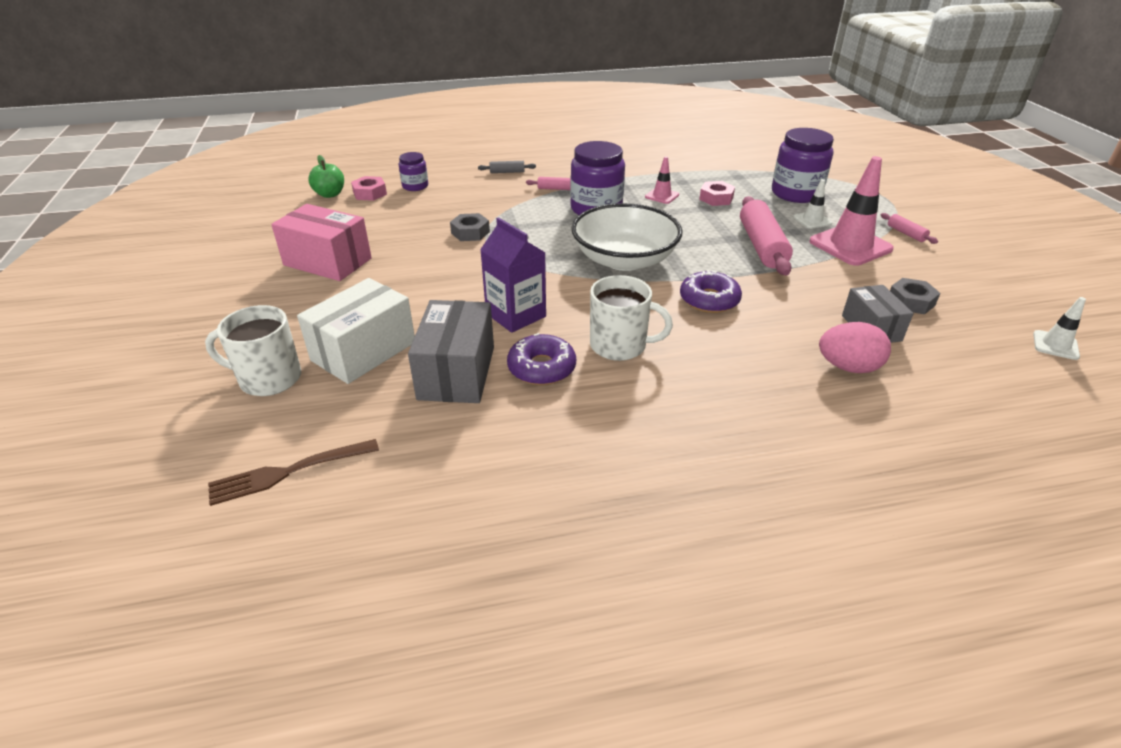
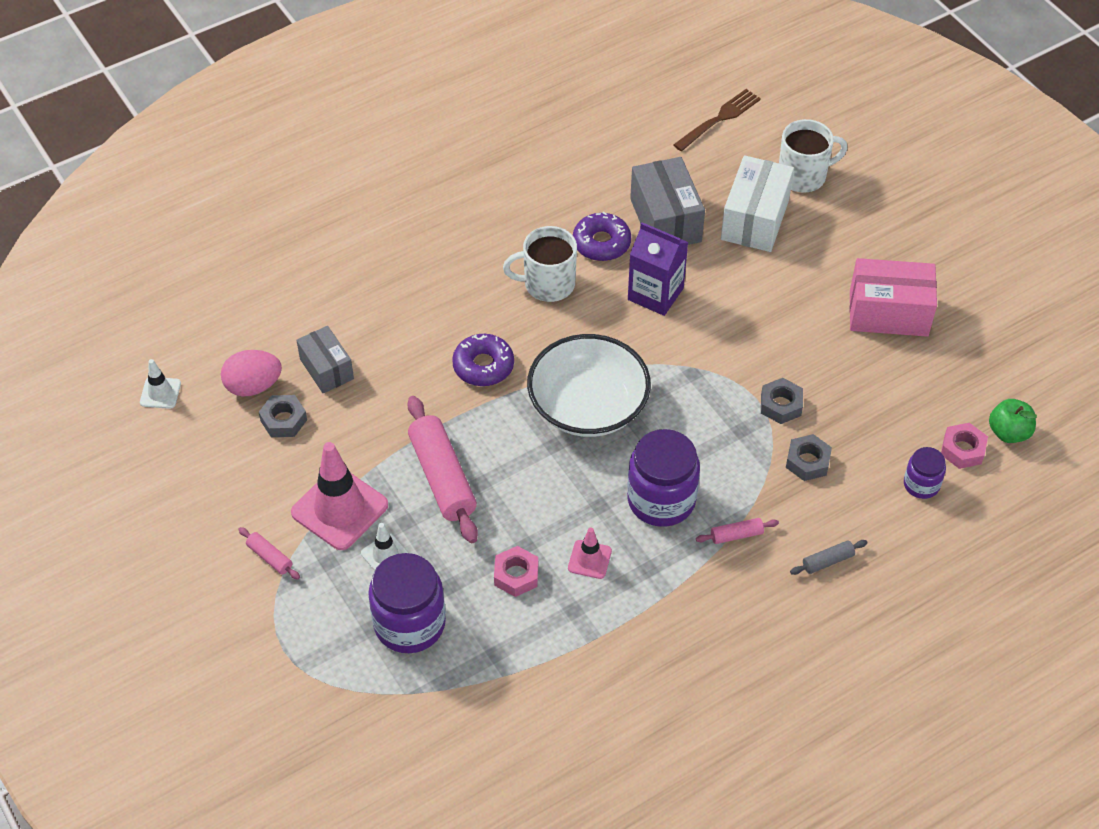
camera: 160 degrees right, 15 degrees up
(479, 206) = (807, 462): none -> grey nut
(848, 367) = (350, 313): pink egg -> pink egg (253, 386)

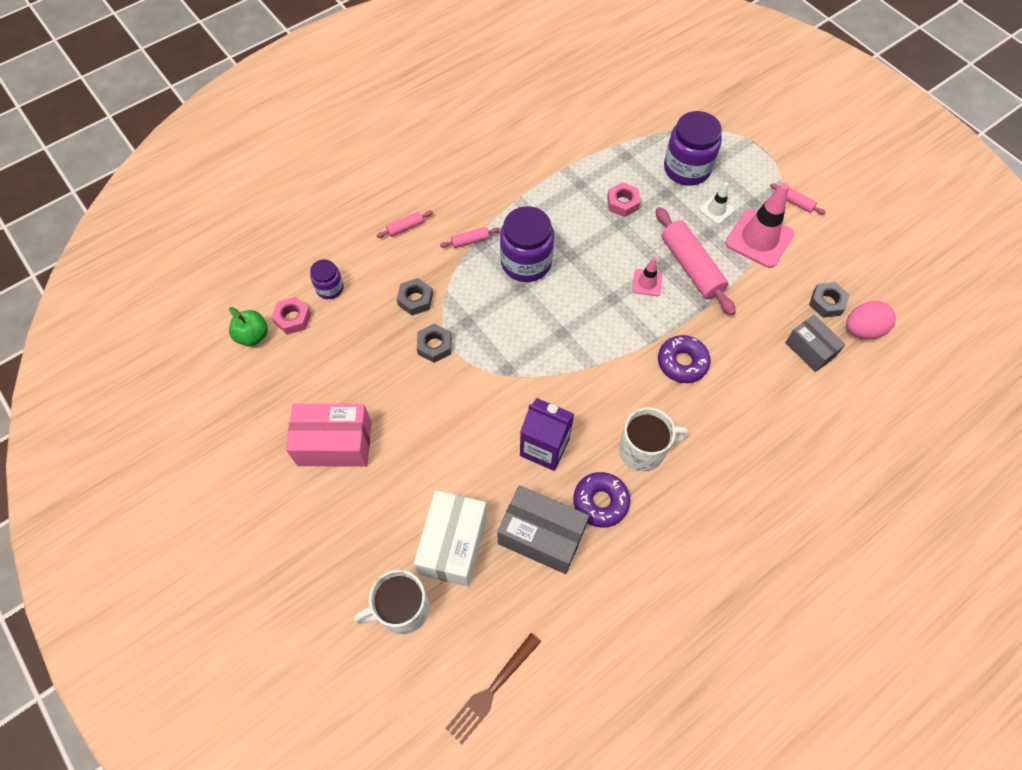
camera: 175 degrees right, 10 degrees up
(160, 393) = (933, 318): white traffic cone -> none
(588, 406) = (590, 333): white bowl -> none
(589, 559) = (573, 217): pink traffic cone -> pink traffic cone (647, 283)
(665, 220) = (541, 536): grey box -> grey box turned 45 degrees counterclockwise
(828, 561) = (405, 227): grey rolling pin -> pink rolling pin

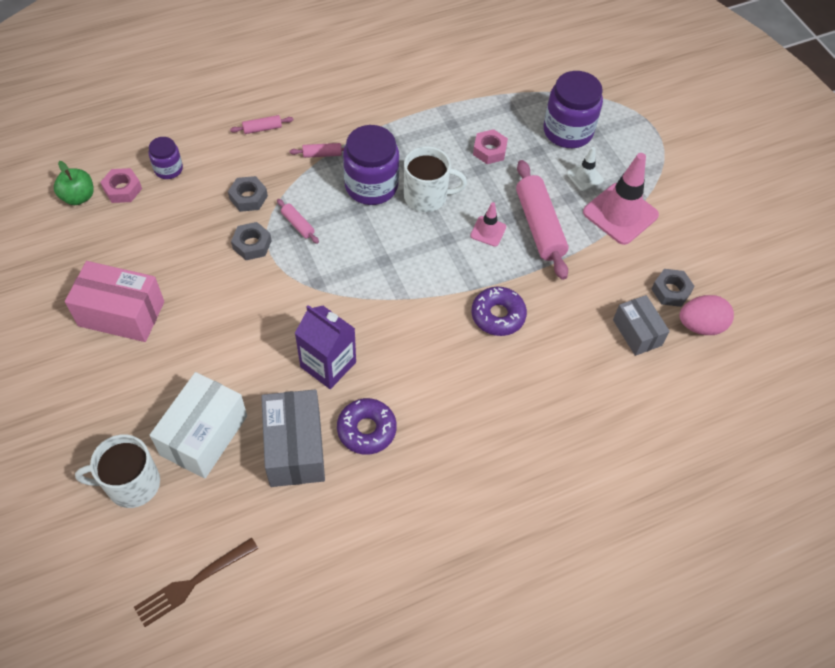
camera: 10 degrees right, 5 degrees down
(541, 536) = (295, 448): grey box -> grey box turned 45 degrees clockwise
(643, 450) = (428, 390): white mug -> white mug (427, 196)
(795, 202) = (671, 187): pink rolling pin -> pink rolling pin (298, 224)

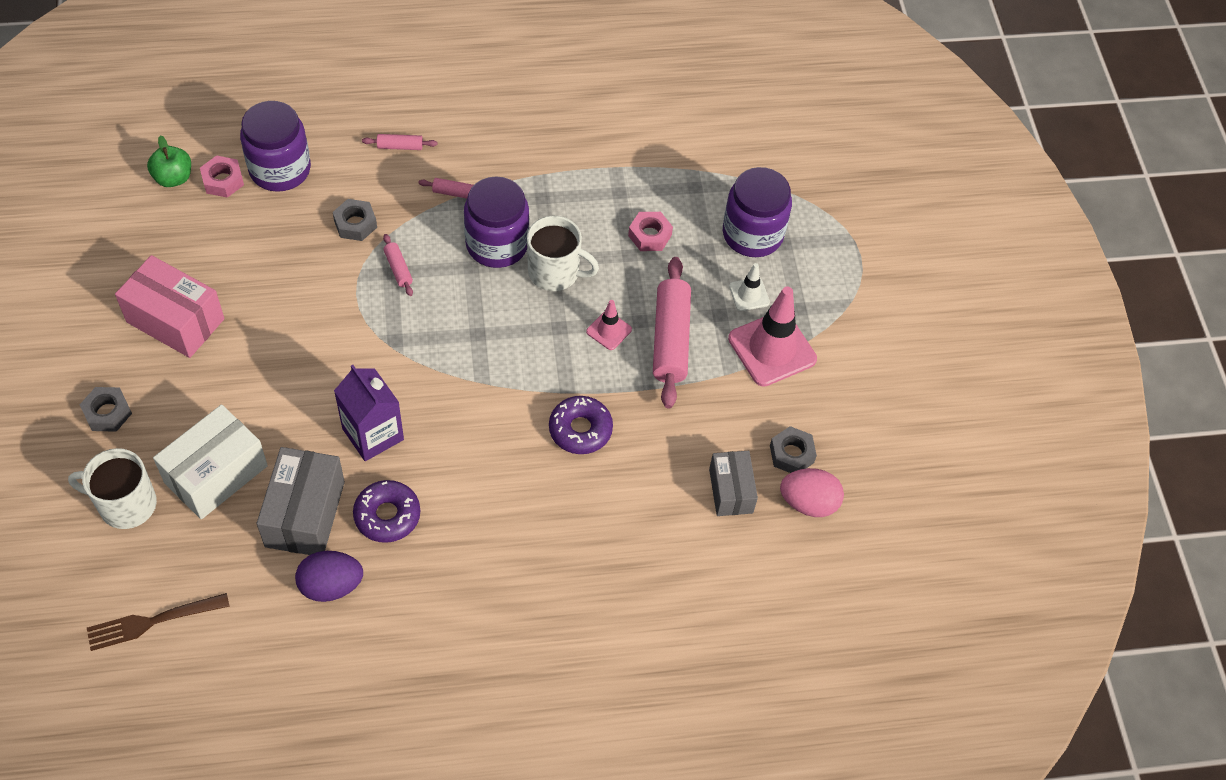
camera: 15 degrees right, 0 degrees up
(168, 169) = (280, 169): purple jar -> purple jar, size x1.85
(252, 245) = (340, 279): grey nut -> grey nut (107, 413)
(341, 504) = (331, 585): none -> purple egg

